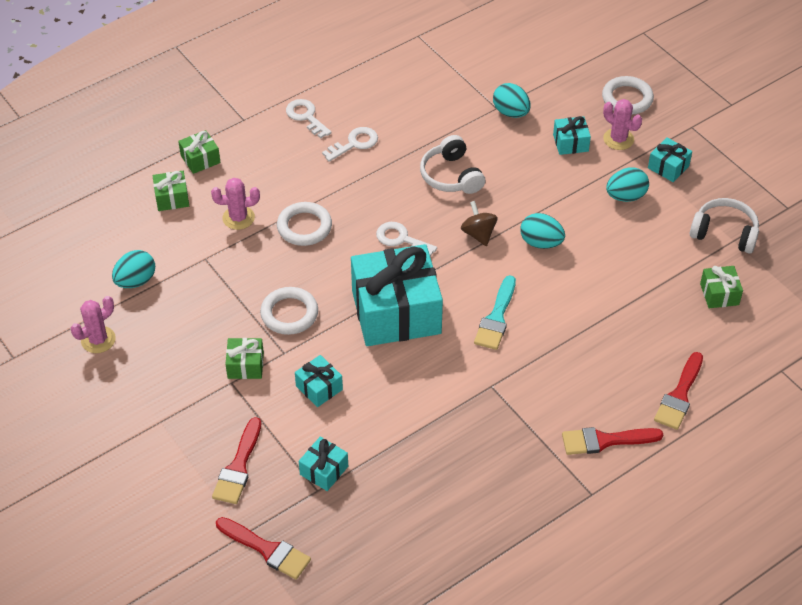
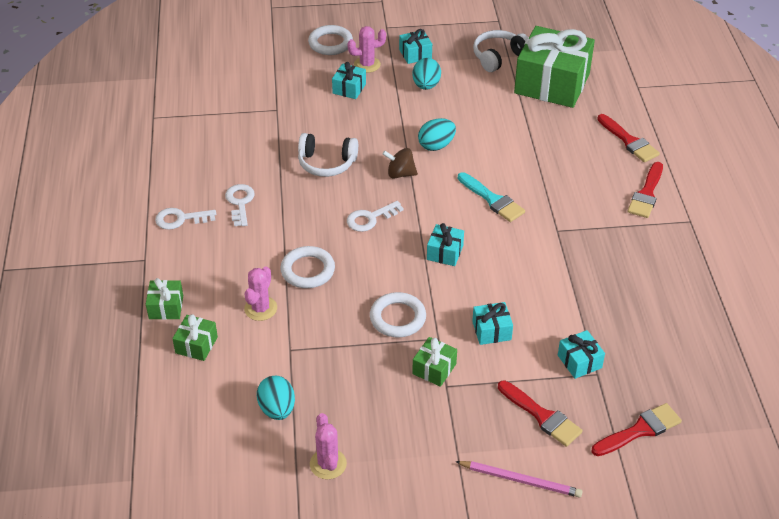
camera: 60 degrees left, 5 degrees down
(155, 479) = (520, 480): none -> pink pencil
(396, 312) = (445, 252): turquoise gift -> turquoise gift, size x0.43
(511, 112) = (289, 104): turquoise egg -> none
(719, 294) = (552, 83): green gift -> green gift, size x2.31

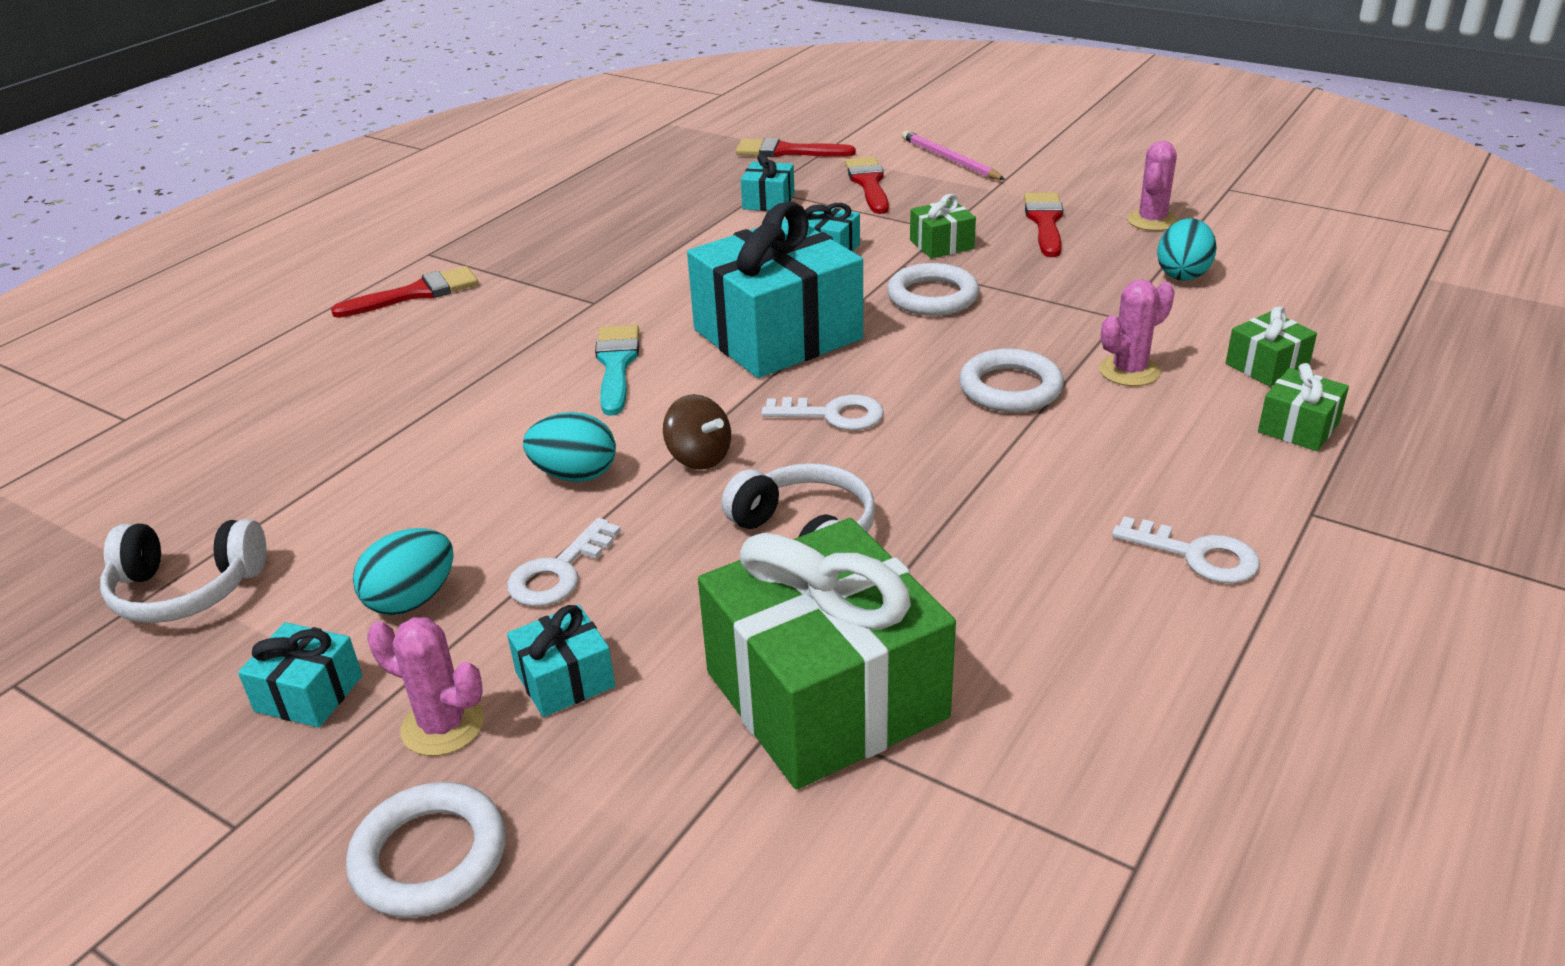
camera: 140 degrees left, 10 degrees down
(240, 202) = (1047, 535): white key -> white key (559, 572)
(445, 252) = (777, 334): turquoise gift -> turquoise gift, size x2.31
(552, 83) = (217, 487): green gift -> green gift (825, 694)
(629, 141) = (304, 355): red brush -> red brush (1045, 222)

